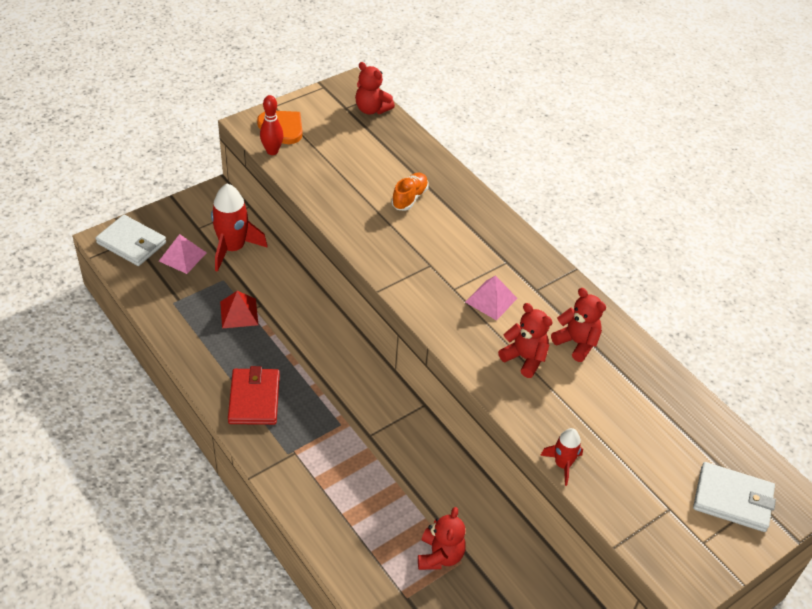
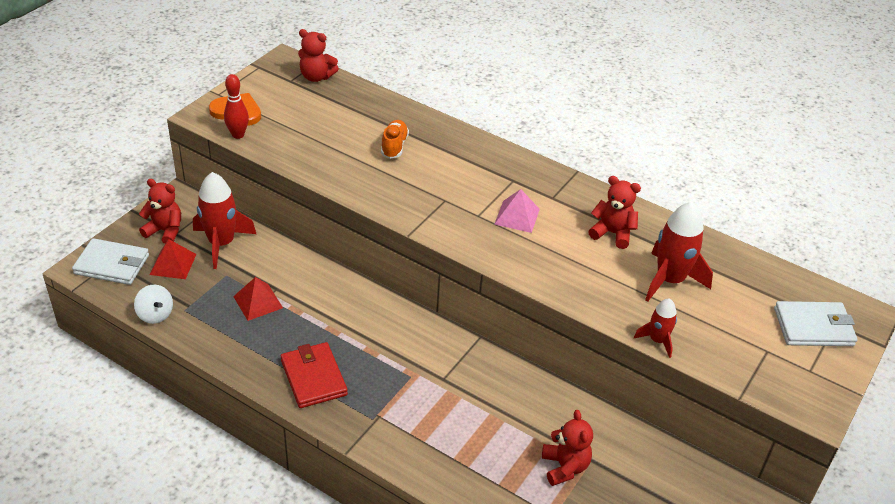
camera: 20 degrees left, 5 degrees down
(147, 300) = (155, 314): none -> white spinning top
(182, 257) = (173, 264): pink pyramid -> red pyramid
(524, 358) = (574, 259): red teddy bear -> red teddy bear (165, 231)
(608, 407) = (669, 280): none -> red rocket

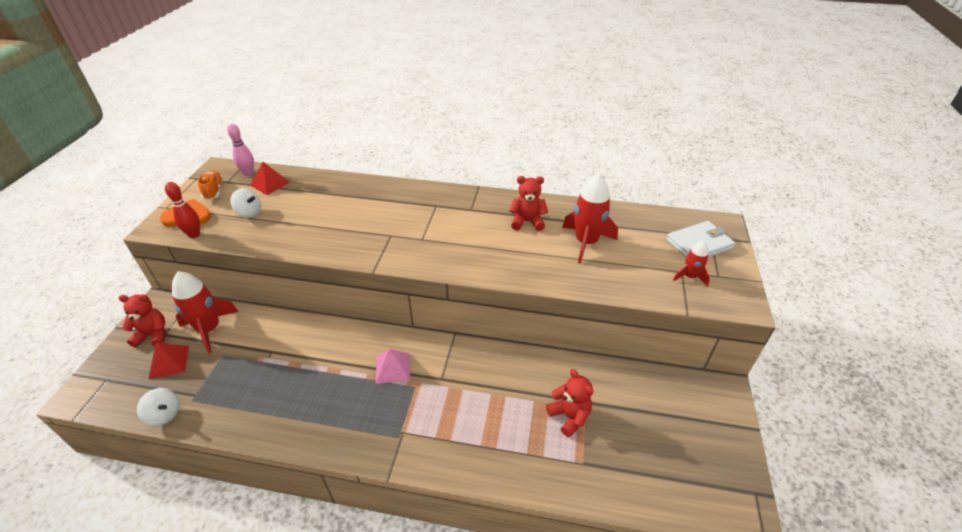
camera: 20 degrees left, 0 degrees up
(112, 264) = (108, 382): white wallet -> none
(258, 302) = (259, 369): red pyramid -> red pyramid (270, 183)
(302, 126) = (249, 213): none -> white spinning top
(313, 377) = (332, 419): red wallet -> none
(316, 77) = (248, 173): red teddy bear -> pink bowling pin
(394, 146) = (332, 207): orange shoe -> orange shoe (214, 191)
(517, 216) = (452, 231): pink pyramid -> pink pyramid (393, 368)
(657, 340) = (604, 291): red rocket -> red rocket (689, 277)

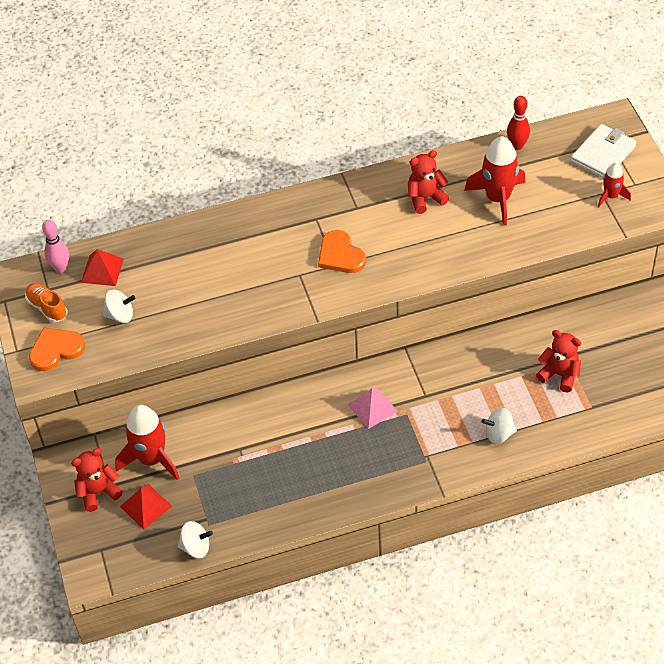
camera: 25 degrees left, 10 degrees up
(194, 234) = (89, 366): red bowling pin -> red bowling pin (517, 146)
(432, 234) = (340, 255): none -> orange heart
(479, 445) = (499, 434): none -> white spinning top

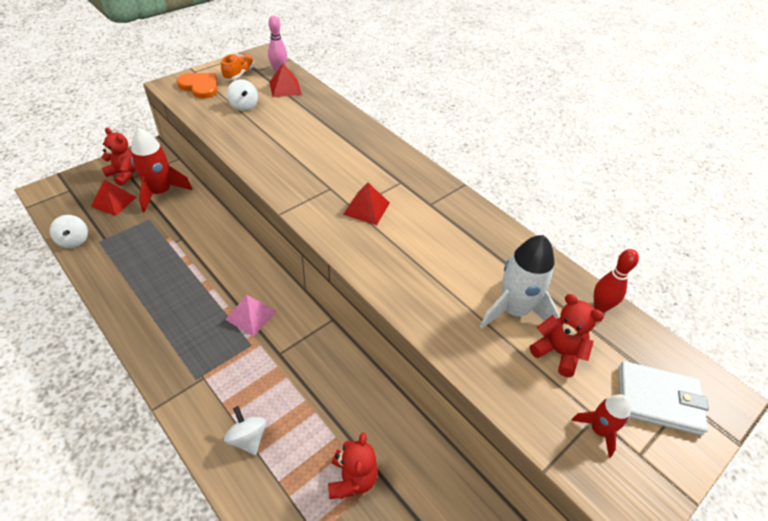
camera: 60 degrees right, 5 degrees down
(340, 255) = (366, 208): orange heart -> red pyramid
(425, 198) = (473, 249): red teddy bear -> red teddy bear (558, 352)
(498, 199) = (513, 310): red rocket -> white rocket

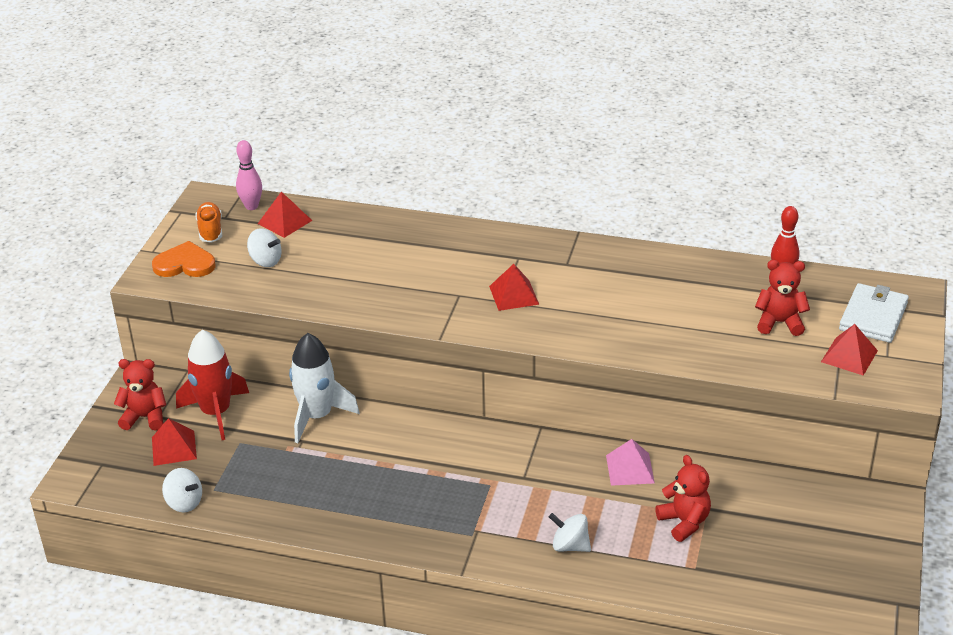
camera: 30 degrees left, 10 degrees down
(251, 315) = (461, 464): pink pyramid -> pink pyramid (630, 469)
(513, 310) = (720, 311): white rocket -> white rocket (317, 416)
(598, 430) = (849, 356): red rocket -> red pyramid
(658, 400) = (873, 316): white wallet -> white wallet turned 45 degrees counterclockwise

